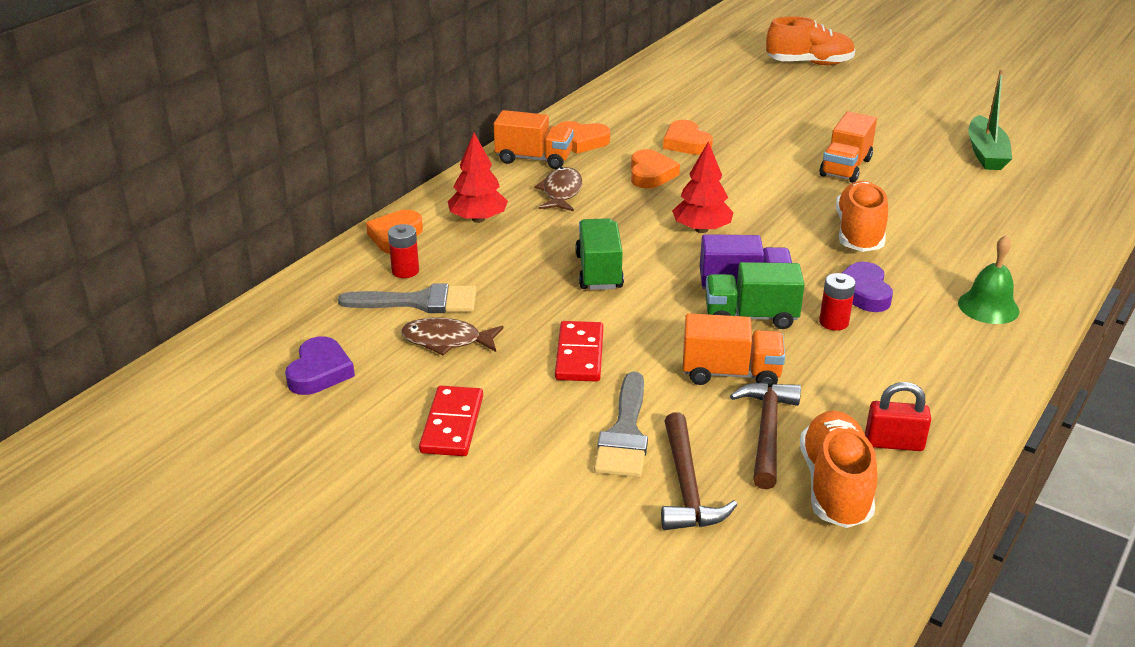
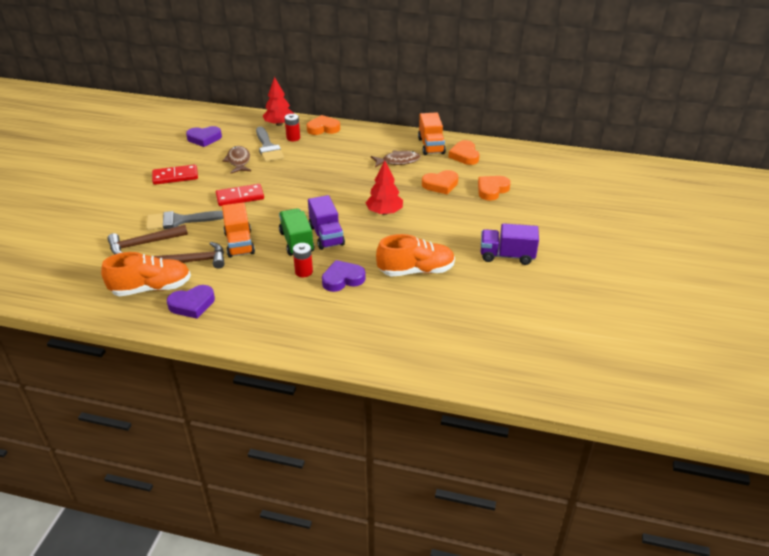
camera: 70 degrees right, 5 degrees up
(478, 219) = (353, 145): red tree -> red tree (279, 124)
(599, 271) = (320, 188): green truck -> none
(809, 63) = (672, 220): orange shoe -> none
(845, 167) = (507, 256): orange truck -> purple truck
(894, 443) = (192, 304): red padlock -> purple heart
(985, 153) = (585, 321): green boat -> none
(988, 307) = (350, 333): green bell -> none

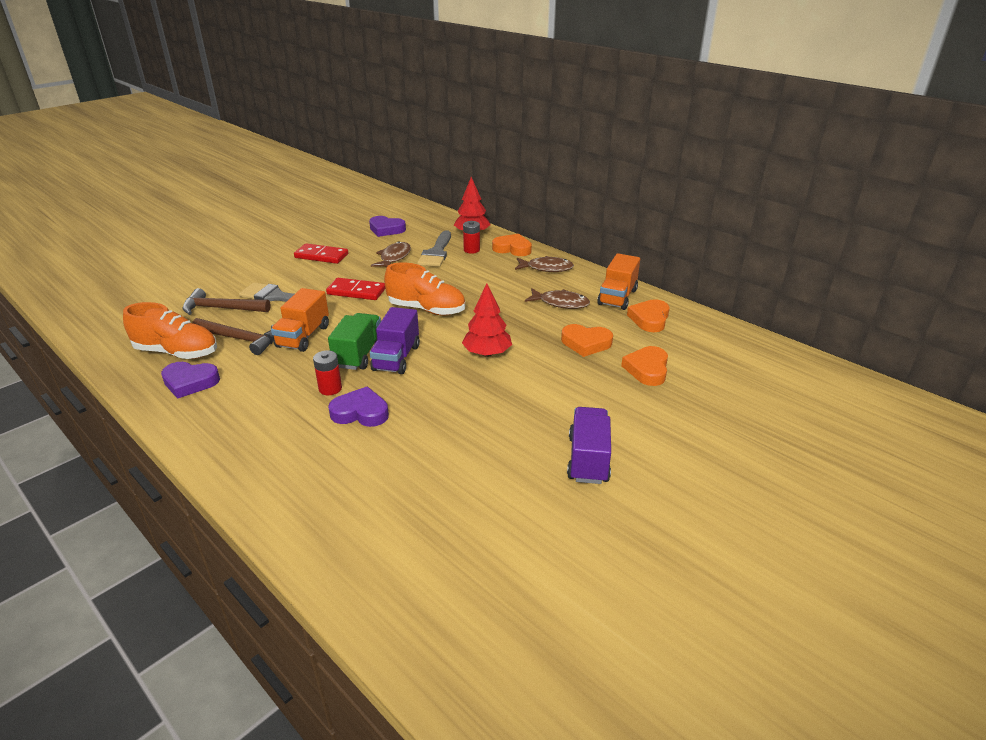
camera: 30 degrees right, 5 degrees down
(363, 137) = (546, 268): none -> brown fish
(416, 271) = (452, 434): orange shoe -> orange shoe (426, 309)
(492, 190) = (647, 369): orange heart -> orange heart turned 60 degrees counterclockwise
(507, 256) = (588, 459): purple truck -> purple truck turned 60 degrees clockwise

